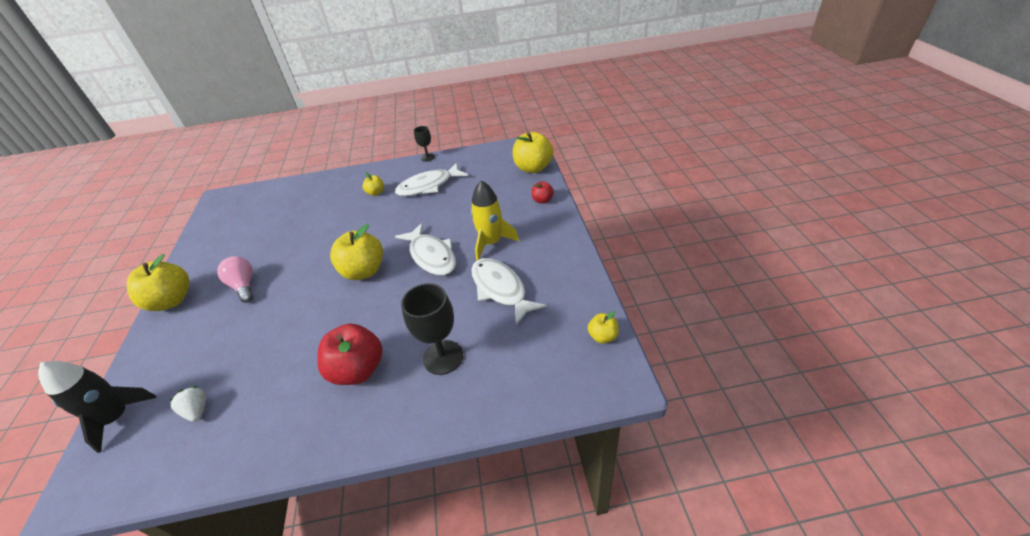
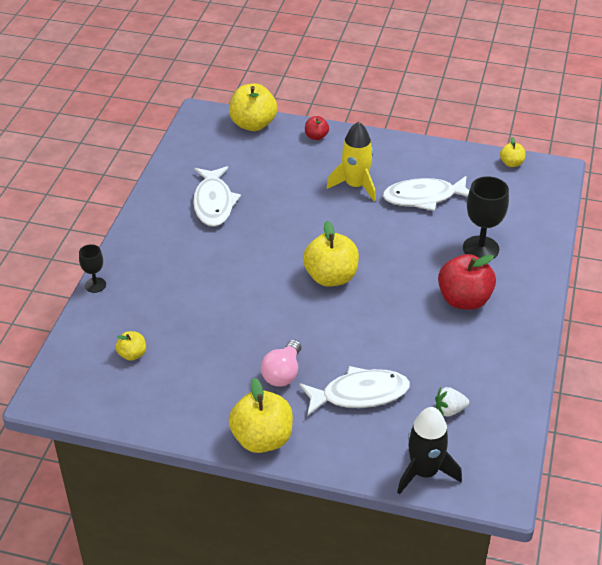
camera: 70 degrees left, 0 degrees up
(244, 286) = (283, 373): pink light bulb -> pink light bulb turned 60 degrees counterclockwise
(376, 193) = (187, 245): yellow apple -> yellow apple (132, 354)
(427, 157) = (147, 190): black goblet -> black goblet (95, 285)
(431, 256) = (344, 227): white fish -> white fish (359, 394)

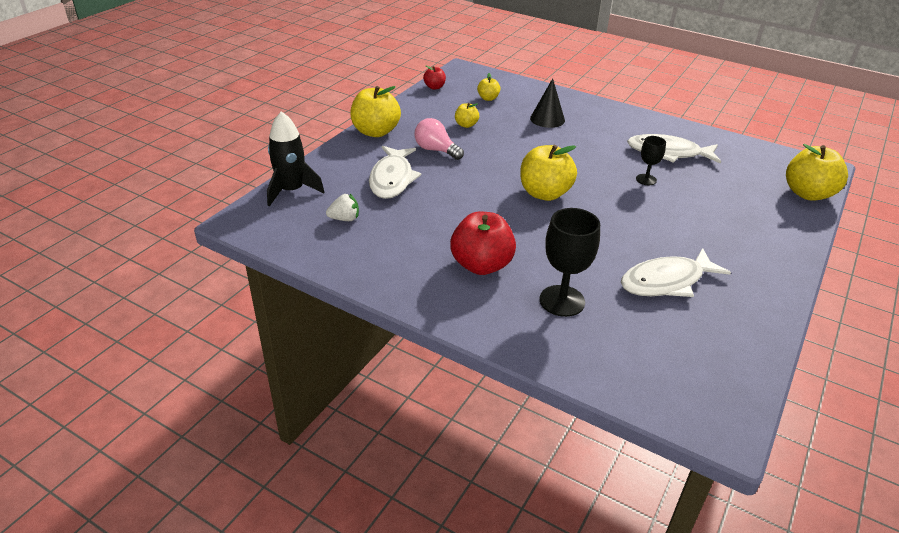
camera: 105 degrees right, 5 degrees down
(95, 285) = (569, 94): black goblet -> black goblet (646, 179)
(170, 295) = (547, 119): none -> black cone
(316, 136) = (789, 230): red apple -> red apple (434, 87)
(355, 186) = (692, 237): yellow rocket -> none
(423, 197) = (666, 281): white fish -> white fish turned 120 degrees counterclockwise
(449, 410) = (344, 219): white strawberry -> white strawberry turned 75 degrees clockwise
(511, 163) = (741, 384): yellow apple -> yellow apple (466, 125)

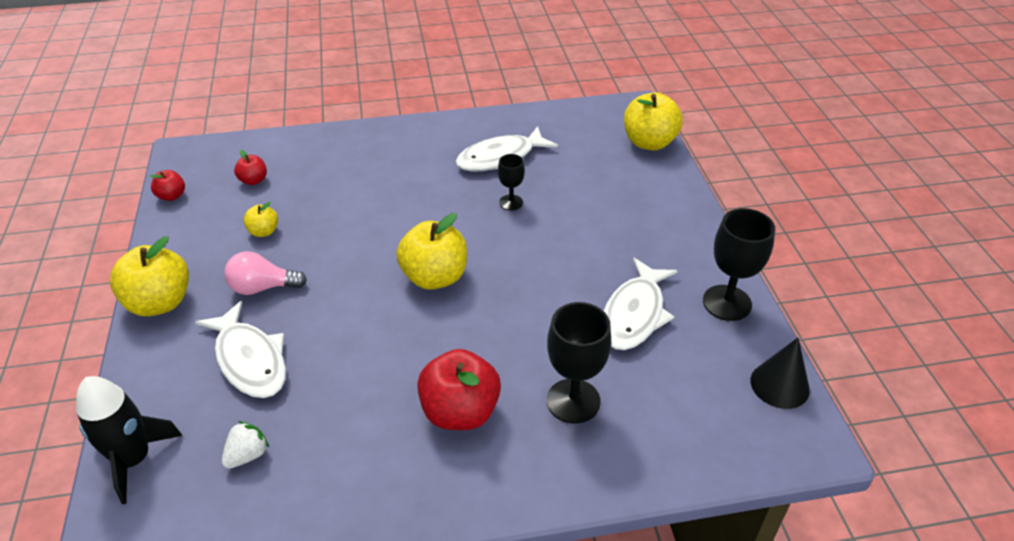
camera: 40 degrees left, 5 degrees up
(488, 98) = (253, 180): yellow apple -> red apple
(547, 119) = (346, 176): black cone -> black cone (779, 385)
(754, 314) = (727, 303): none -> black goblet

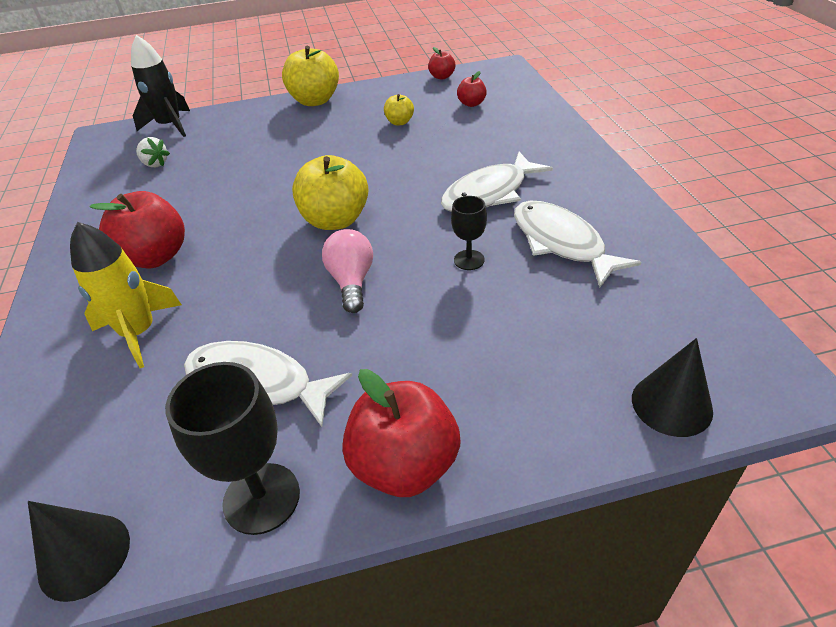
camera: 90 degrees right, 0 degrees up
(250, 360) = (247, 146): white fish -> white fish (489, 193)
(262, 287) = (328, 135): pink light bulb -> pink light bulb (351, 282)
(573, 401) = (139, 332): black goblet -> yellow rocket
(649, 143) = (671, 404): yellow apple -> black cone
(697, 242) = (404, 465): none -> red apple

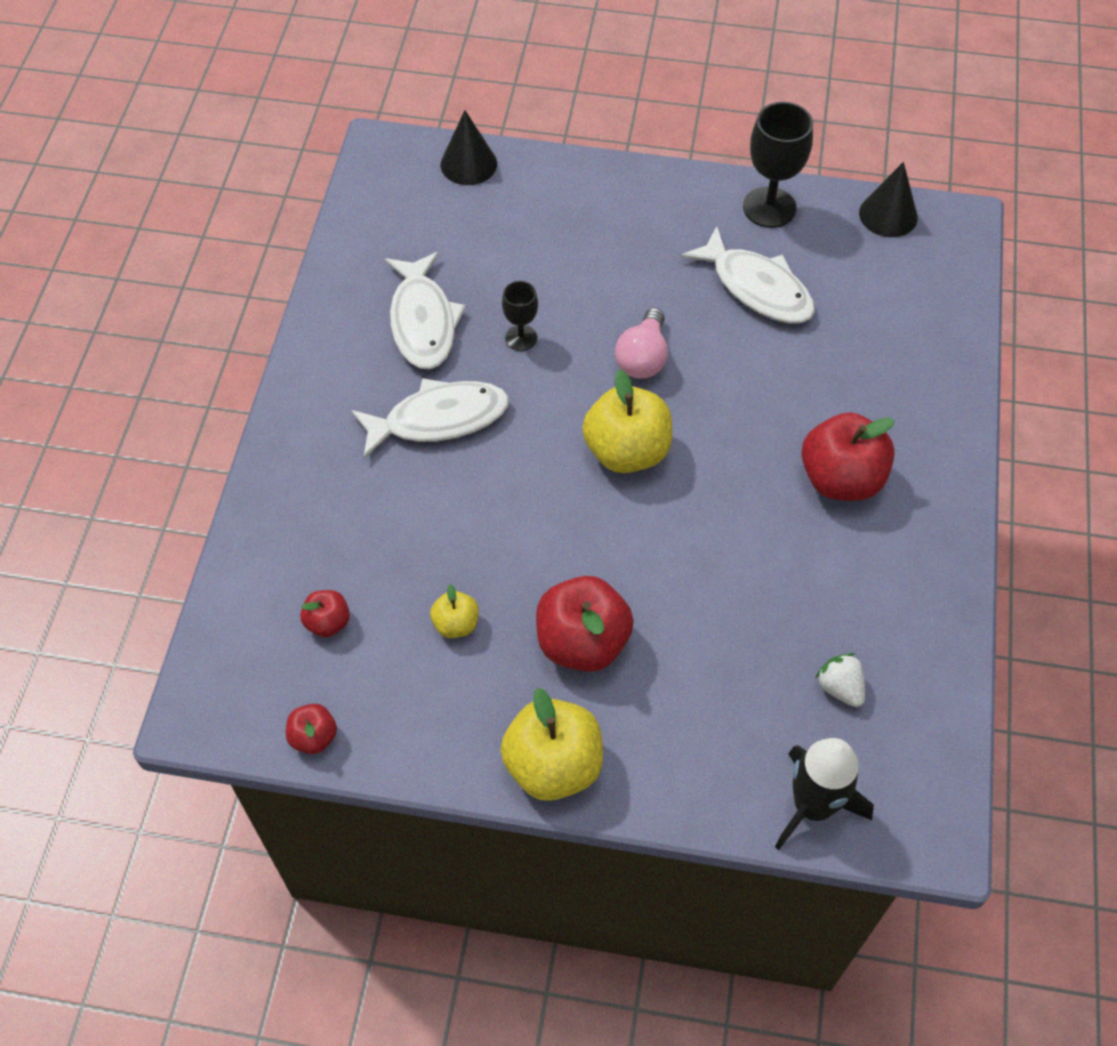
camera: 160 degrees left, 15 degrees up
(139, 332) = (857, 379): yellow rocket -> none
(404, 465) = (668, 193): red apple -> red apple (582, 642)

